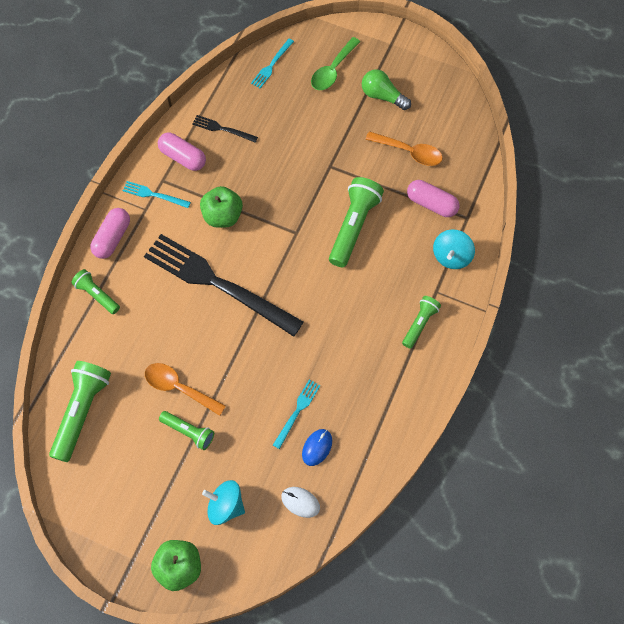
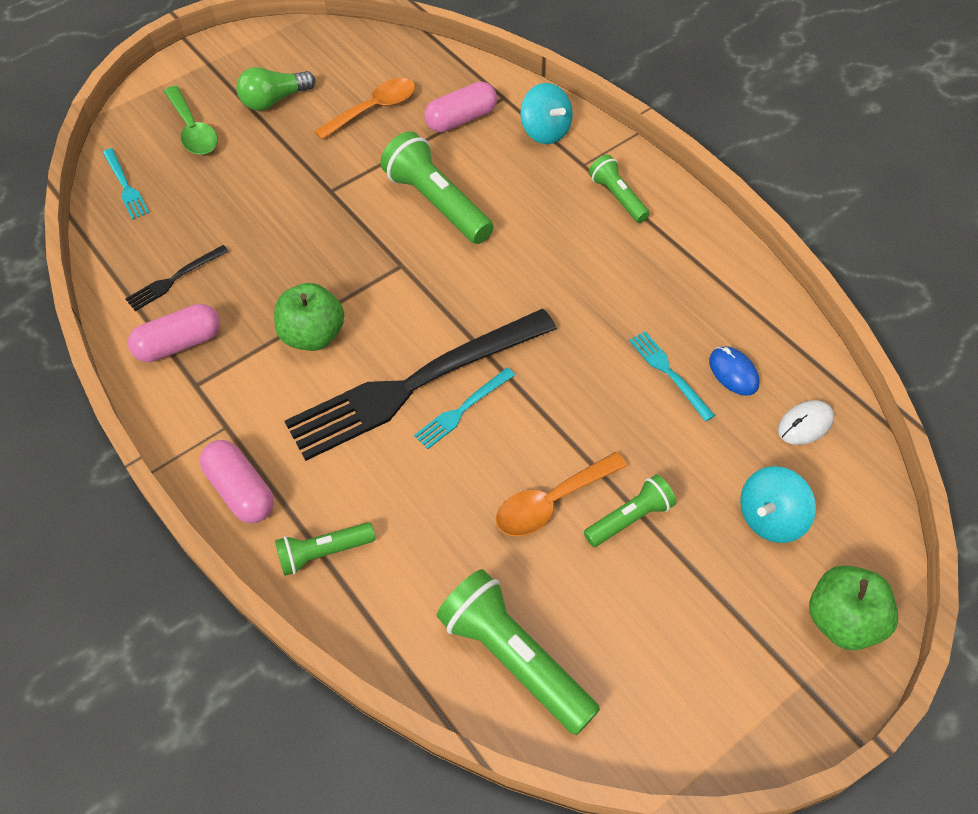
camera: 60 degrees left, 10 degrees down
(154, 195) = (211, 405): turquoise fork -> turquoise fork (462, 410)

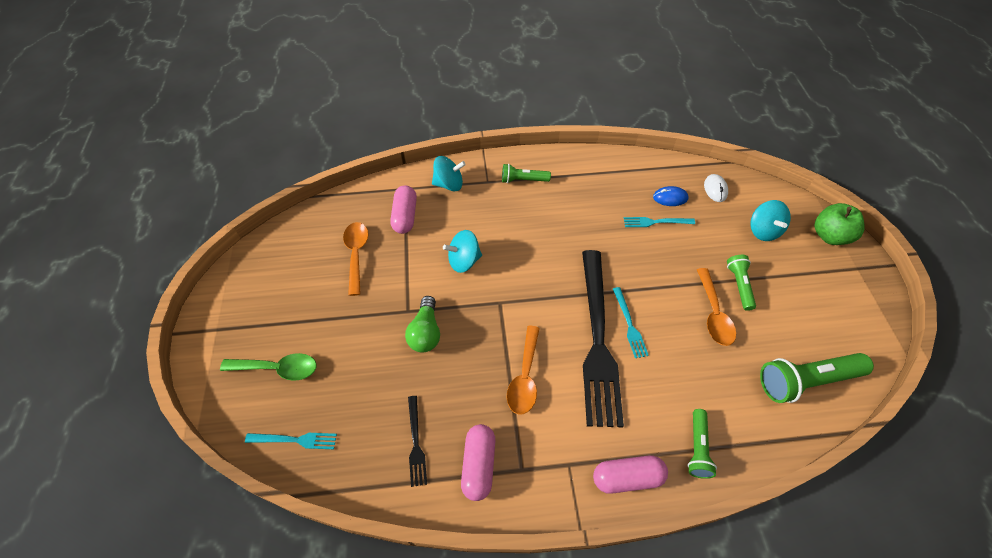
camera: 60 degrees left, 0 degrees up
(274, 100) = (296, 305): green light bulb -> green light bulb (425, 332)
(313, 335) = (525, 377): green apple -> orange spoon
(437, 203) = (464, 261): green flashlight -> turquoise spinning top

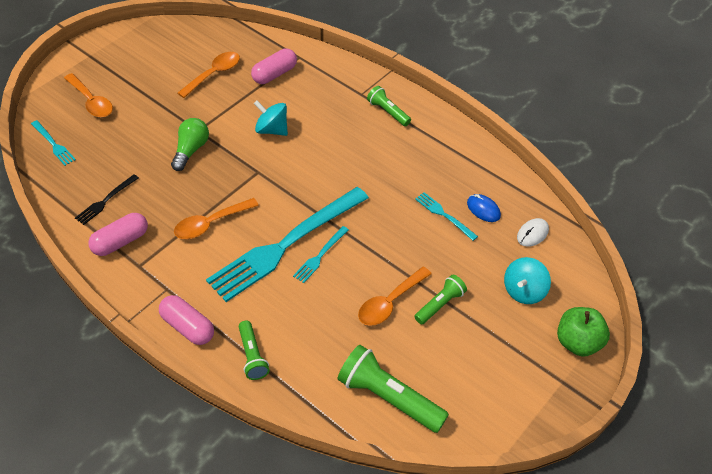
camera: 45 degrees right, 5 degrees down
(278, 368) = (91, 102): green spoon -> orange spoon
(425, 332) = (191, 150): green light bulb -> green light bulb turned 150 degrees clockwise
(449, 184) = (332, 76): turquoise spinning top -> none
(597, 340) = (285, 245): black fork -> turquoise fork
(697, 448) = (252, 356): green flashlight -> green flashlight turned 75 degrees counterclockwise

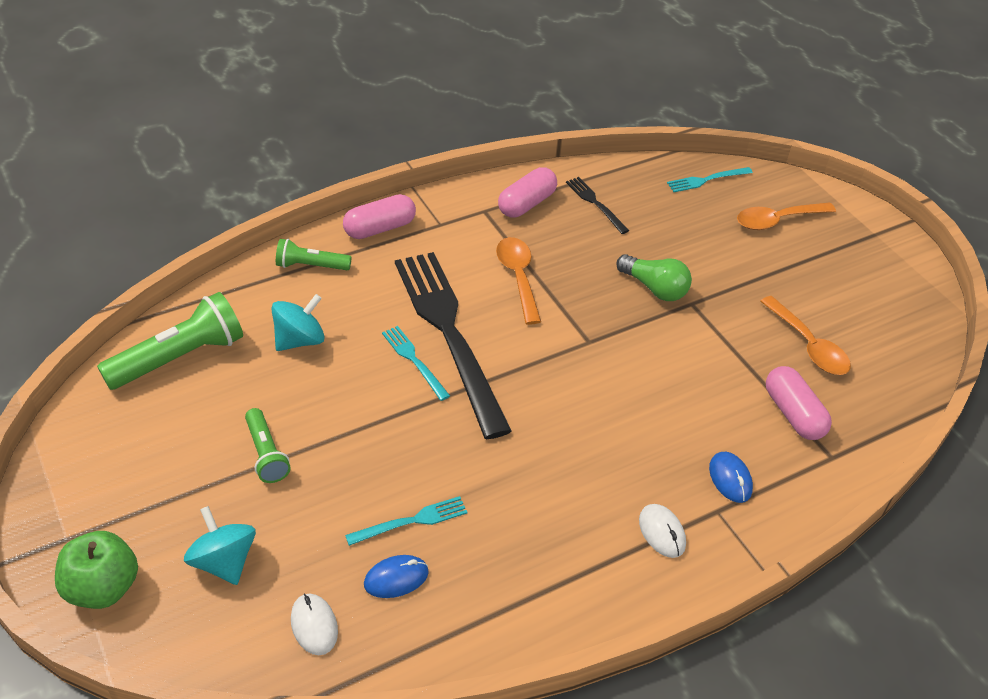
camera: 110 degrees right, 5 degrees down
(121, 242) = (526, 204): pink capsule -> pink capsule turned 60 degrees clockwise
(272, 130) = (667, 377): turquoise spinning top -> turquoise spinning top (300, 340)
(285, 245) = (449, 333): turquoise fork -> black fork
(336, 92) = (730, 479): none -> blue mouse
(388, 112) = (661, 532): green flashlight -> white mouse
(390, 303) = (302, 404): orange spoon -> none

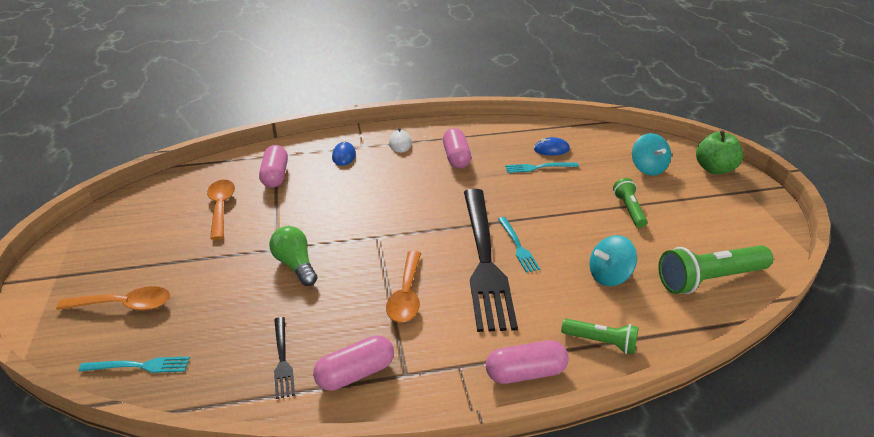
camera: 160 degrees left, 10 degrees down
(314, 625) = (596, 141): white mouse -> none
(553, 516) = (456, 157): none -> pink capsule

